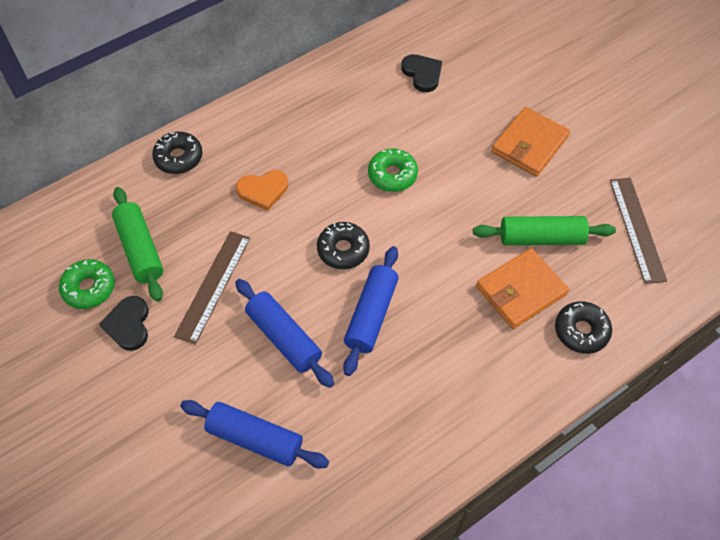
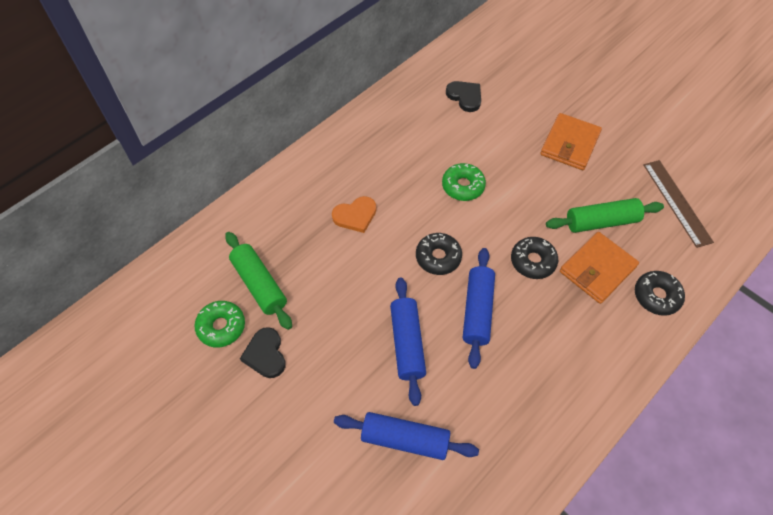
camera: 10 degrees left, 0 degrees up
(179, 157) = (274, 197): black donut -> black donut (533, 261)
(213, 286) = (333, 307): brown ruler -> none
(284, 338) = (407, 343): blue rolling pin -> blue rolling pin turned 45 degrees clockwise

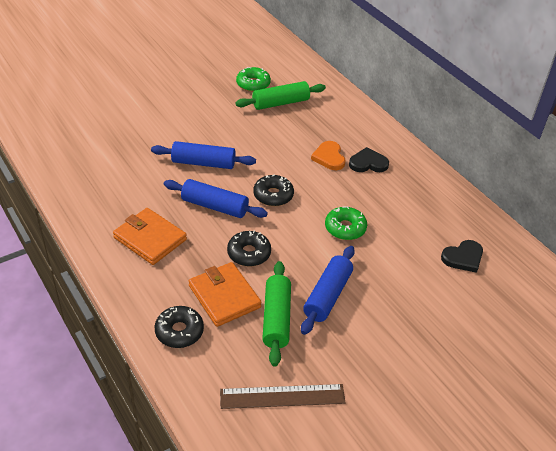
camera: 100 degrees right, 15 degrees down
(265, 354) = (224, 99): black heart -> black heart (368, 163)
(405, 439) = (134, 148): blue rolling pin -> blue rolling pin (327, 296)
(569, 144) = (384, 326): orange wallet -> orange wallet (150, 239)

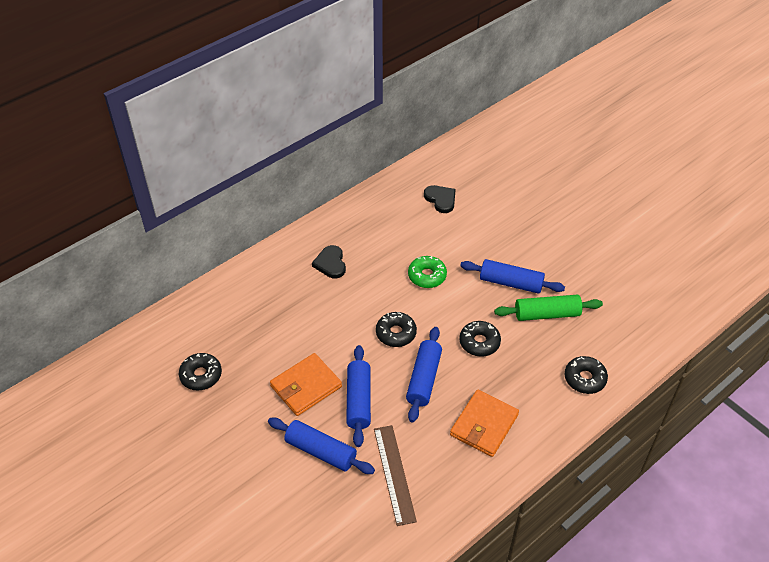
camera: 95 degrees left, 5 degrees up
(160, 137) = (321, 451): none -> blue rolling pin
(224, 296) = (536, 353): orange wallet -> orange wallet (306, 386)
(253, 84) = (201, 375): green donut -> black donut
(280, 103) = (237, 344): green rolling pin -> none
(282, 396) = (619, 302): brown ruler -> brown ruler (394, 474)
(329, 157) = (327, 294): orange heart -> none

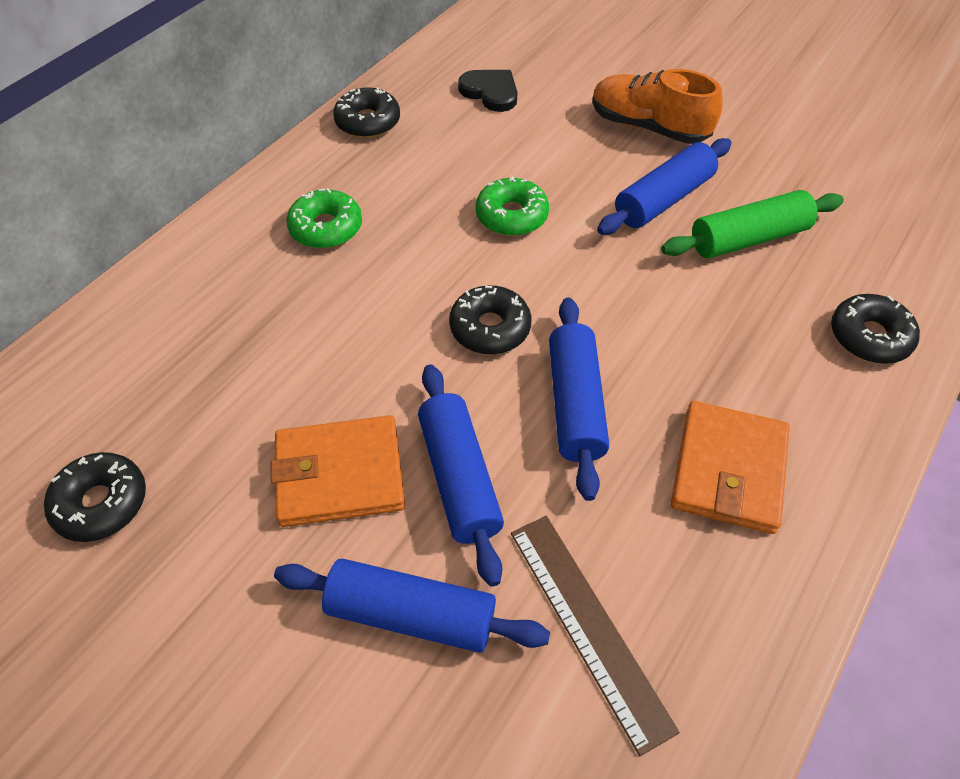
camera: 15 degrees left, 5 degrees up
(306, 386) = (340, 474): orange wallet -> orange wallet turned 45 degrees clockwise
(330, 263) = (326, 228): black heart -> green donut
(479, 342) = (652, 312): black donut -> black donut (368, 122)
(511, 283) = (663, 199): blue rolling pin -> blue rolling pin turned 45 degrees counterclockwise
(521, 238) = (648, 127): none -> orange shoe

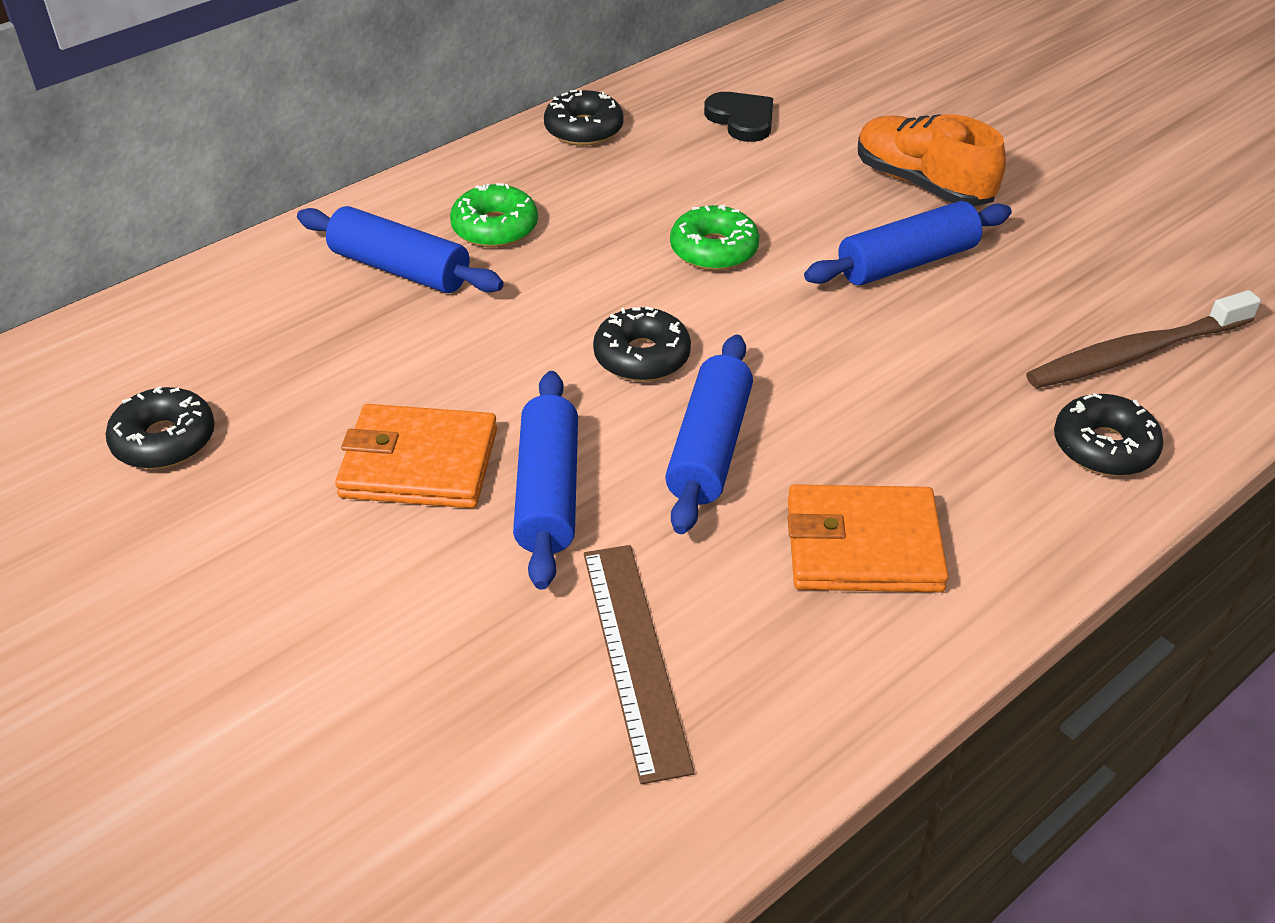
camera: 15 degrees right, 10 degrees down
(411, 614) = (446, 604): blue rolling pin -> blue rolling pin (400, 269)
(728, 470) = (863, 545): orange wallet -> orange wallet turned 60 degrees clockwise
(748, 238) = (996, 320): green rolling pin -> none
(859, 248) = (1136, 353): none -> brown toothbrush

